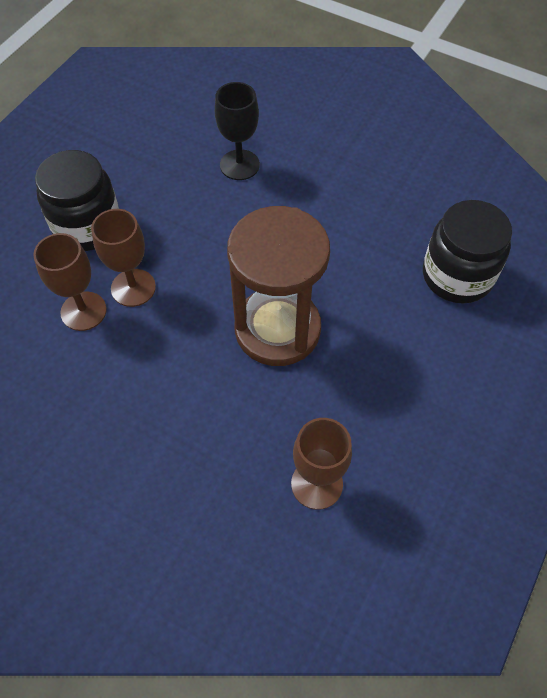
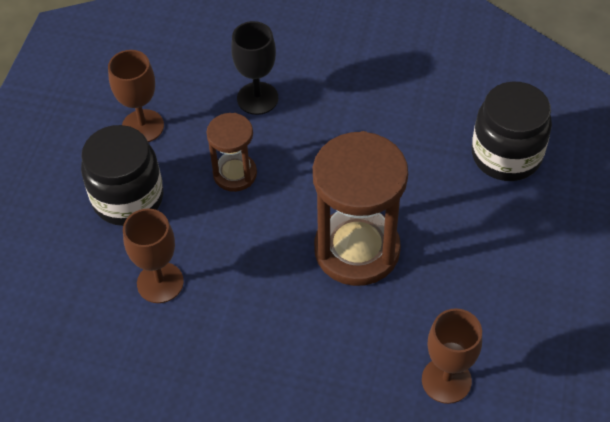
camera: 15 degrees left, 5 degrees down
(133, 288) = (200, 247): brown goblet -> brown goblet (143, 126)
(191, 228) = (235, 174): none -> brown hourglass

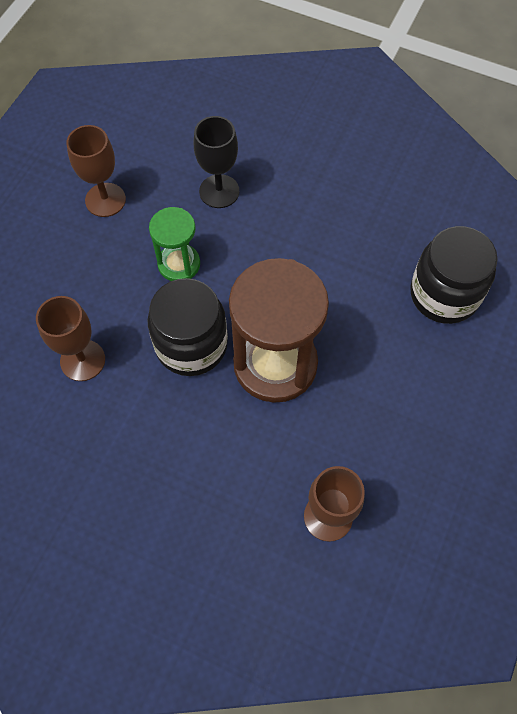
camera: 10 degrees right, 10 degrees up
(128, 198) = (74, 269): black jar -> black jar (191, 345)
(235, 174) = (179, 264): brown hourglass -> green hourglass

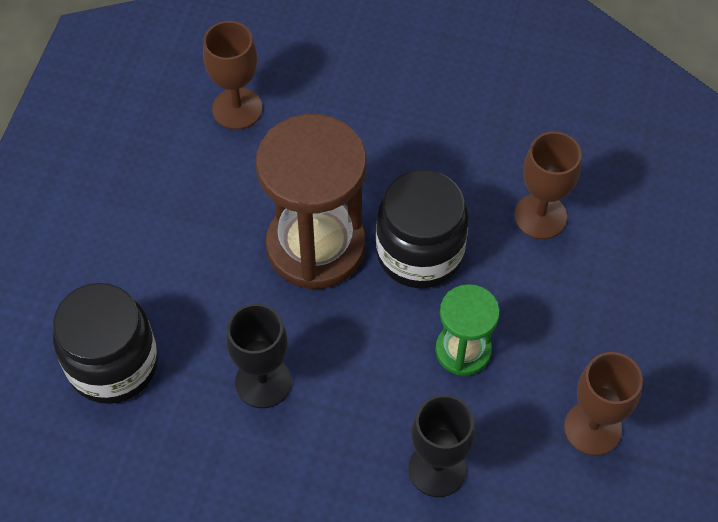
camera: 170 degrees right, 5 degrees down
(331, 265) = (263, 382): none -> black goblet

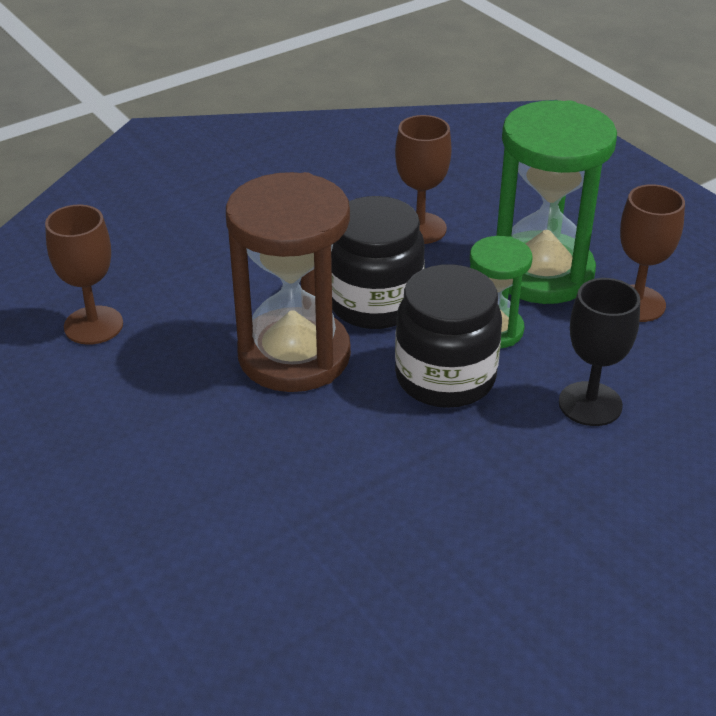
camera: 50 degrees left, 20 degrees down
(113, 364) = (250, 557): black jar -> black jar (445, 377)
(263, 382) = (390, 462): black goblet -> none
(566, 337) = (541, 273): none -> green hourglass

